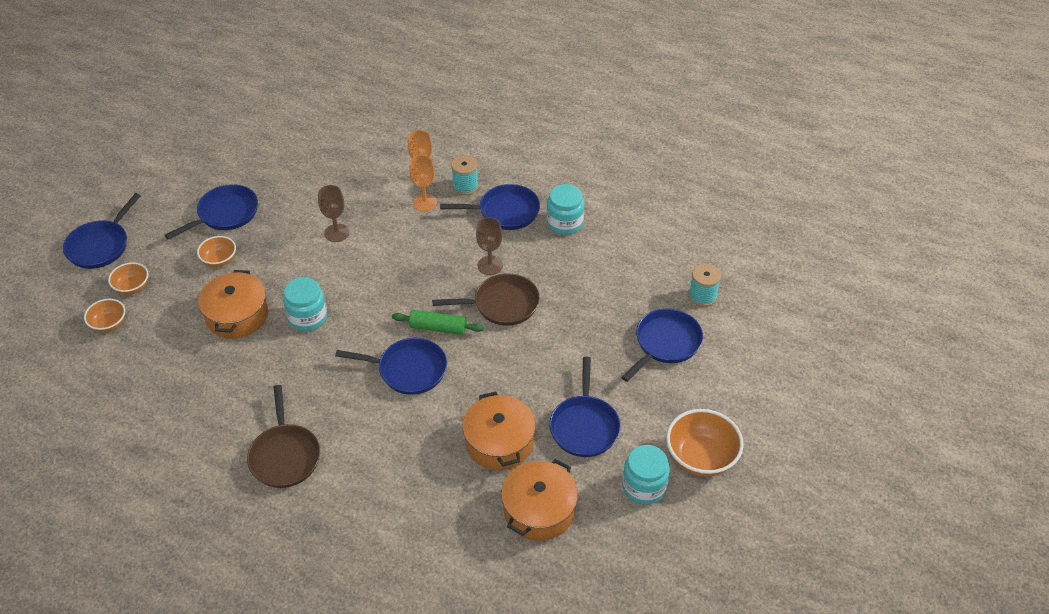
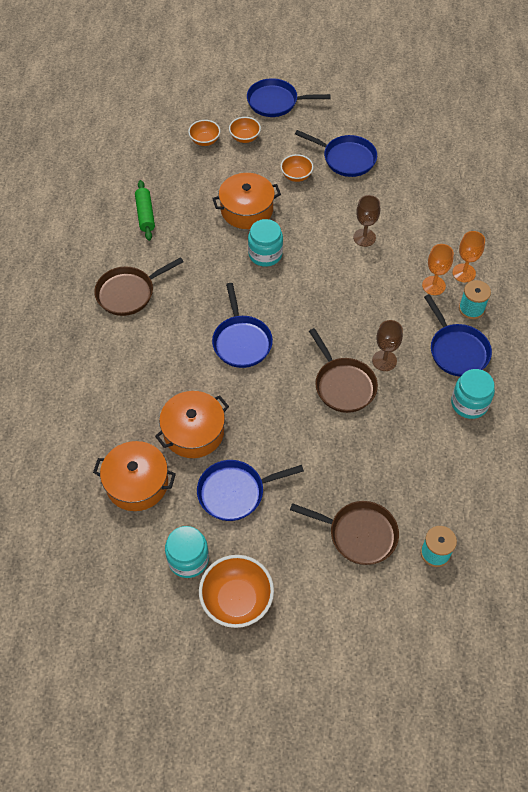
camera: 70 degrees right, 10 degrees up
(438, 328) = (295, 346): green rolling pin -> green rolling pin (145, 214)
(665, 343) = (358, 534): blue pan -> brown pan

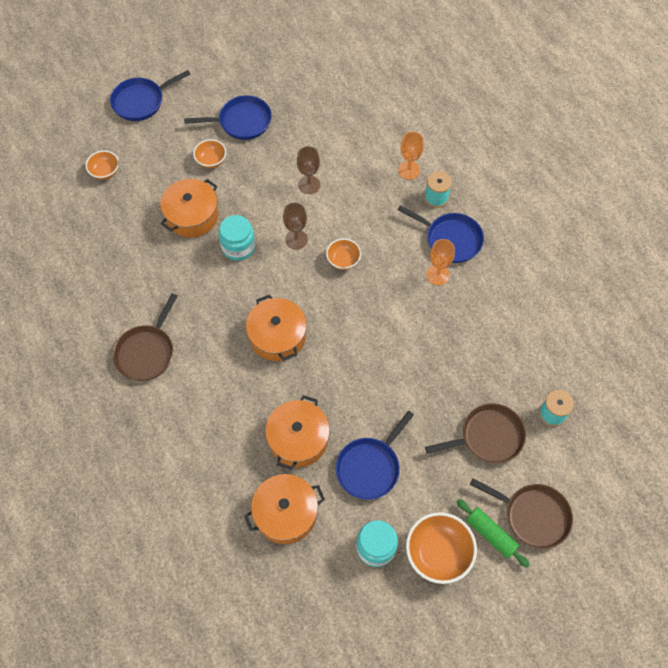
camera: 35 degrees left, 5 degrees up
(145, 214) = (105, 271): green rolling pin -> green rolling pin (490, 534)
(241, 341) = (277, 336): blue pan -> orange pot
(245, 138) = (139, 149): orange bowl -> orange bowl (343, 260)
(343, 385) = (386, 322): brown pan -> brown pan (533, 516)
(384, 360) = (402, 282): brown goblet -> brown goblet (296, 239)
(433, 285) = (394, 195): orange goblet -> orange goblet (437, 275)
(469, 403) = (490, 277): turquoise jar -> none

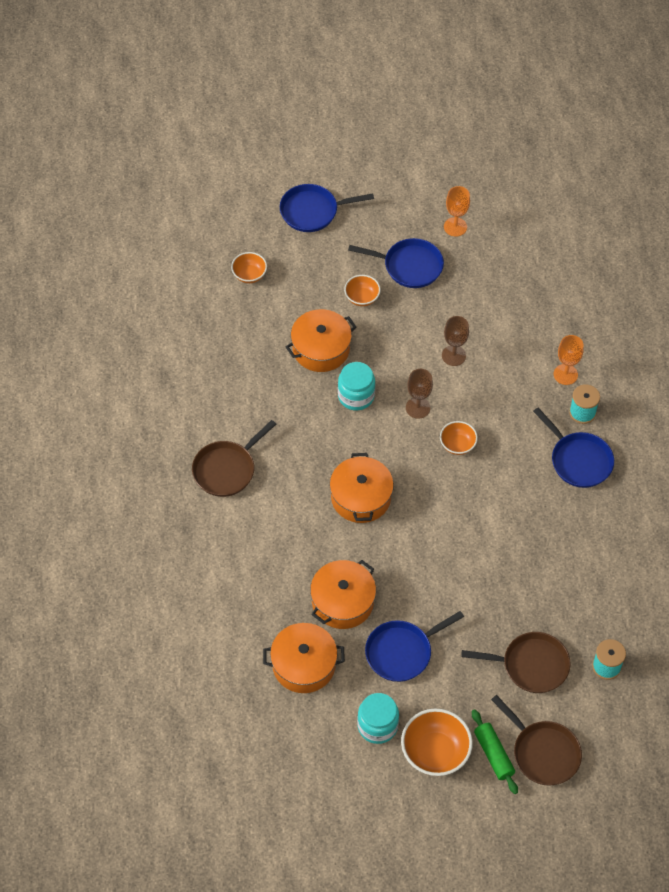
camera: 20 degrees right, 5 degrees down
(437, 275) = (549, 492): orange goblet -> orange goblet (455, 227)

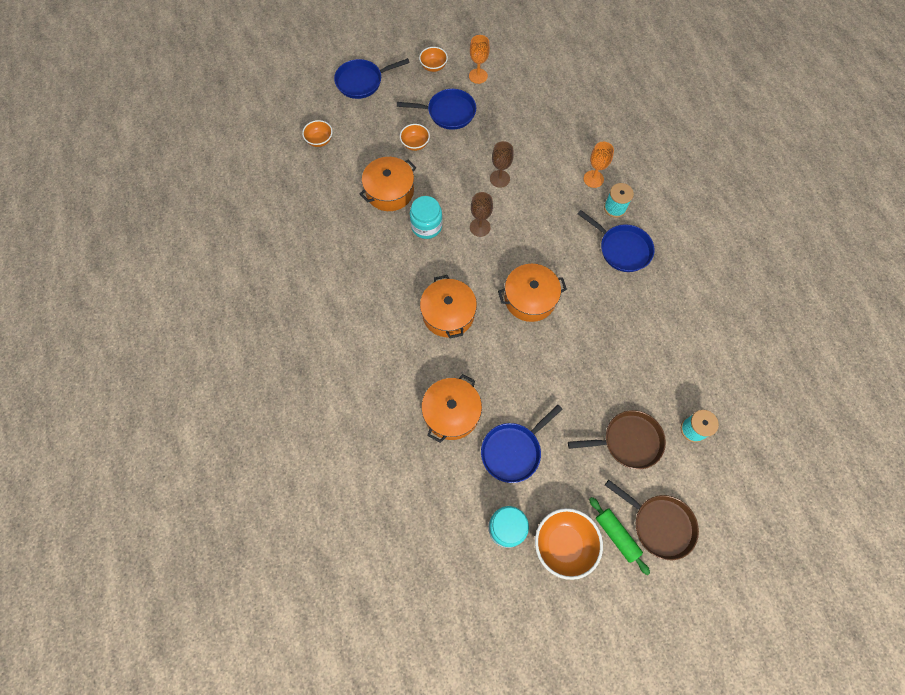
camera: 10 degrees left, 10 degrees up
(226, 469) = (328, 309): brown pan -> none
(303, 665) = (428, 481): orange pot -> orange pot (530, 298)
(457, 445) = (519, 253): orange bowl -> orange bowl (433, 66)

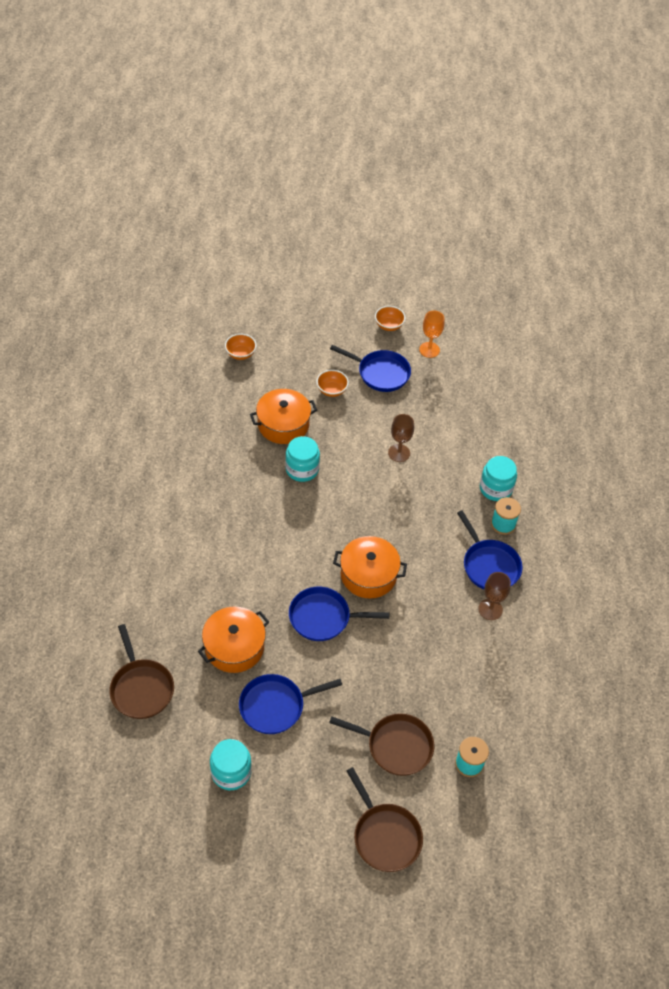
camera: 20 degrees right, 15 degrees down
(362, 81) = (310, 315): blue pan -> blue pan (323, 617)
(391, 487) = (141, 688): none -> brown pan
(448, 314) = (280, 557): orange pot -> none
(480, 227) = (354, 490): brown goblet -> brown goblet (490, 609)
(564, 544) = (279, 811): orange bowl -> none
(593, 179) = (495, 488): orange goblet -> turquoise jar
(616, 535) = (335, 826): green rolling pin -> none

